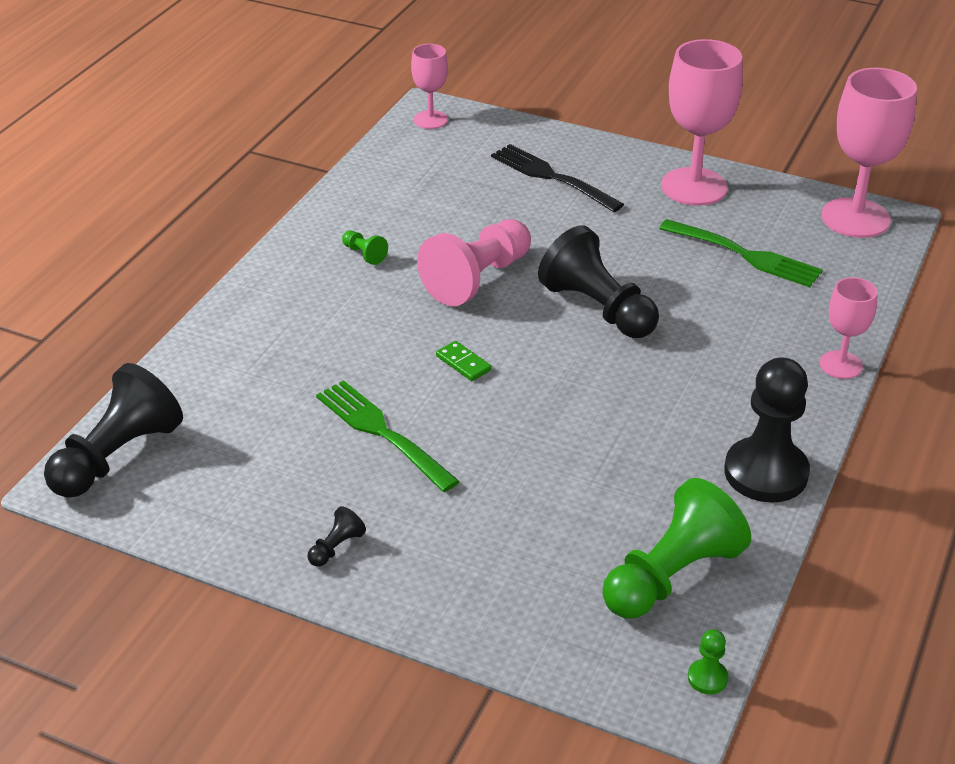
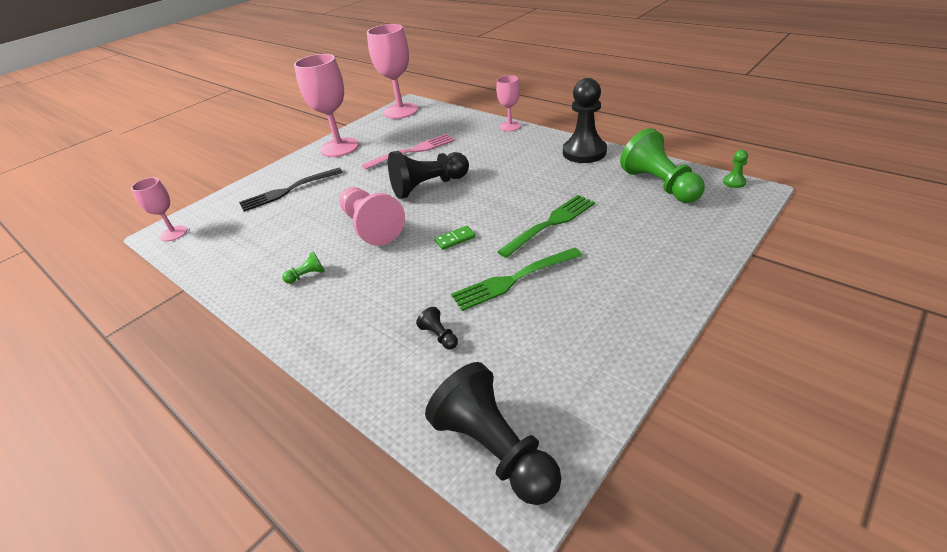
camera: 70 degrees left, 0 degrees up
(336, 547) = (630, 310): black pawn -> black pawn (439, 336)
(704, 267) = (412, 151): none -> pink fork
(744, 255) = (409, 140): green fork -> green fork (550, 224)

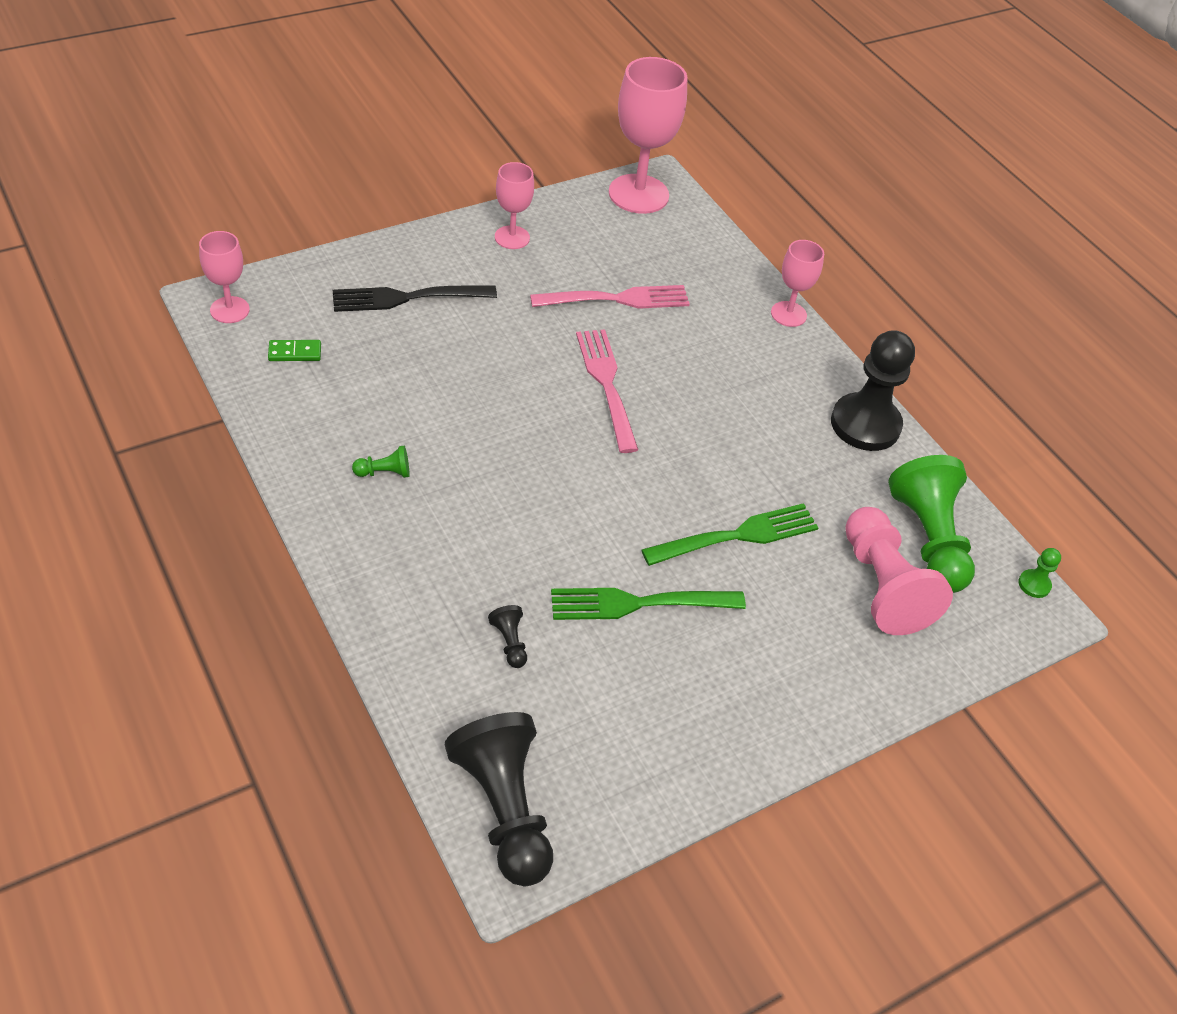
camera: 10 degrees right, 10 degrees up
(339, 147) = (512, 237): pink goblet -> pink goblet, size x0.55
(371, 227) = (497, 426): pink pawn -> pink pawn (882, 586)
(428, 186) = (607, 385): black pawn -> pink fork
(455, 239) = (598, 502): green domino -> green domino (295, 352)

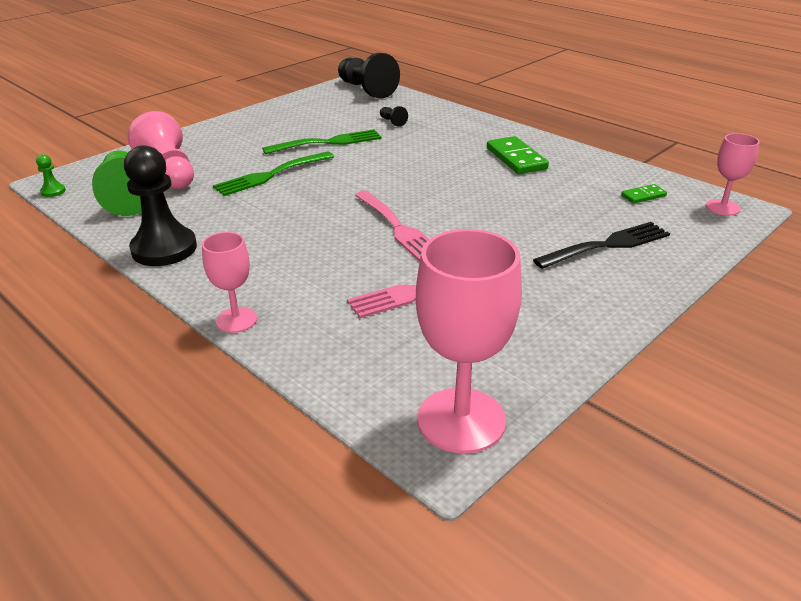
camera: 170 degrees right, 15 degrees down
(384, 472) = (516, 158): green pawn -> green domino
(512, 237) = (567, 320): pink goblet -> none

